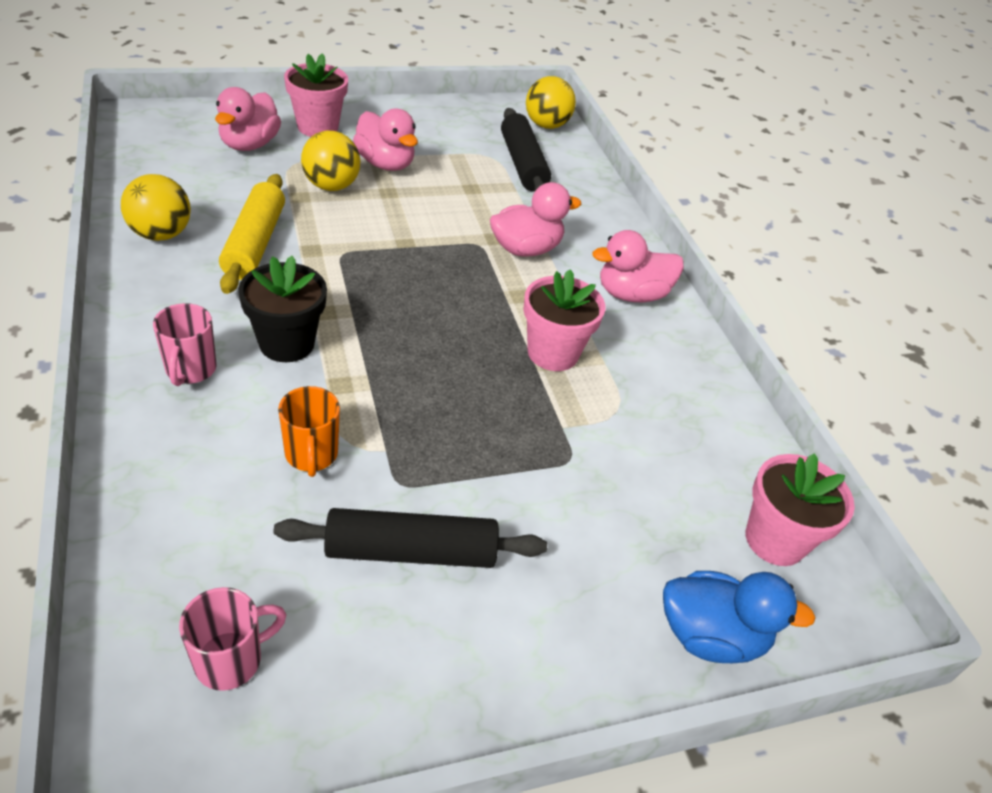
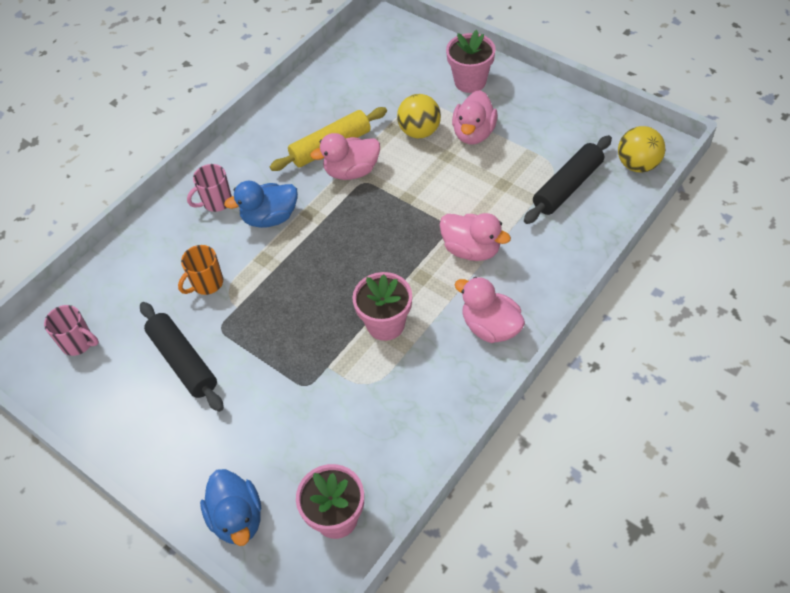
camera: 65 degrees right, 10 degrees up
(161, 234) = (296, 113): yellow ball -> none
(249, 144) = (413, 74): pink duck -> pink duck (351, 171)
(287, 343) = (270, 218): black flower pot -> blue duck

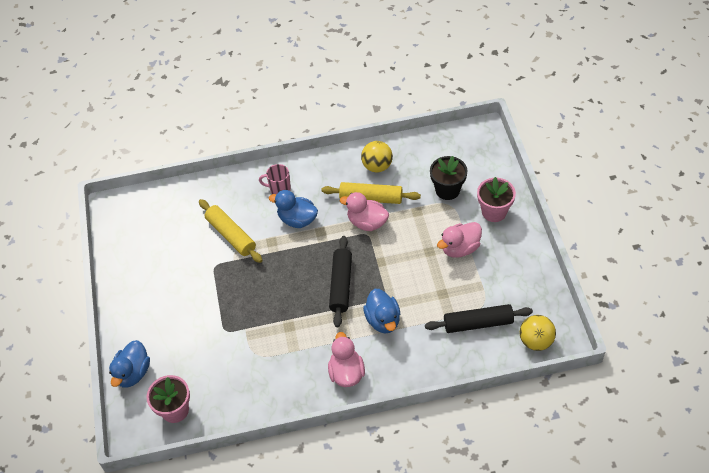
camera: 40 degrees right, 0 degrees up
(78, 343) = (144, 223): pink mug -> none
(183, 361) = (181, 271): black rolling pin -> black rolling pin (341, 285)
(207, 283) = (231, 235): orange mug -> yellow rolling pin
(385, 324) = (295, 328): pink flower pot -> none
(403, 91) = (447, 190): none -> black flower pot
(419, 131) = (430, 224): yellow ball -> yellow ball (377, 166)
(471, 249) = (383, 320): pink duck -> blue duck

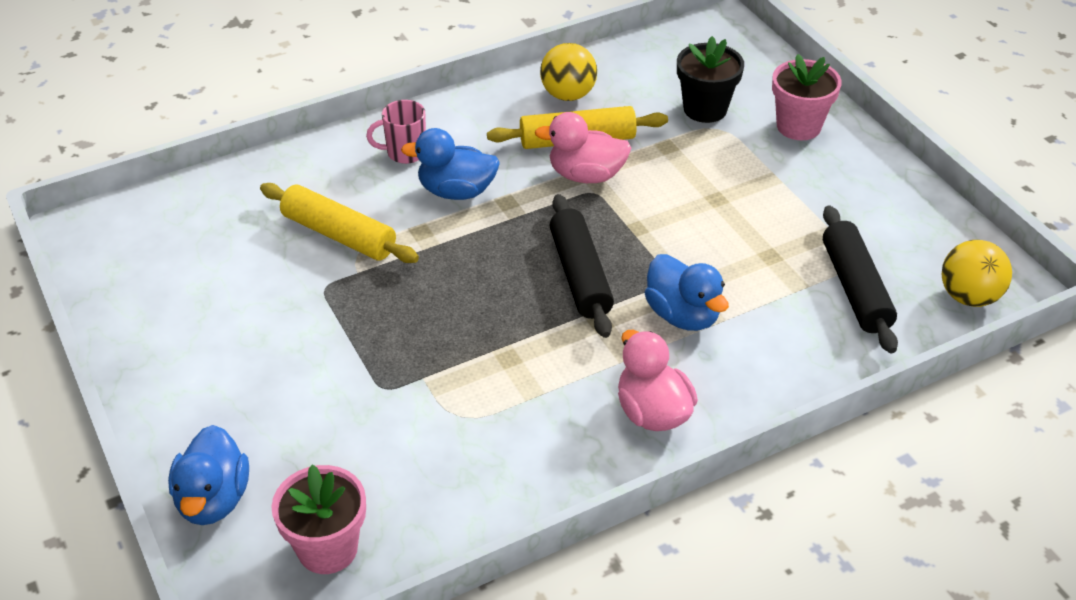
camera: 20 degrees left, 10 degrees down
(460, 248) = (767, 185): pink duck -> none
(478, 323) = (855, 288): black rolling pin -> black rolling pin turned 75 degrees counterclockwise

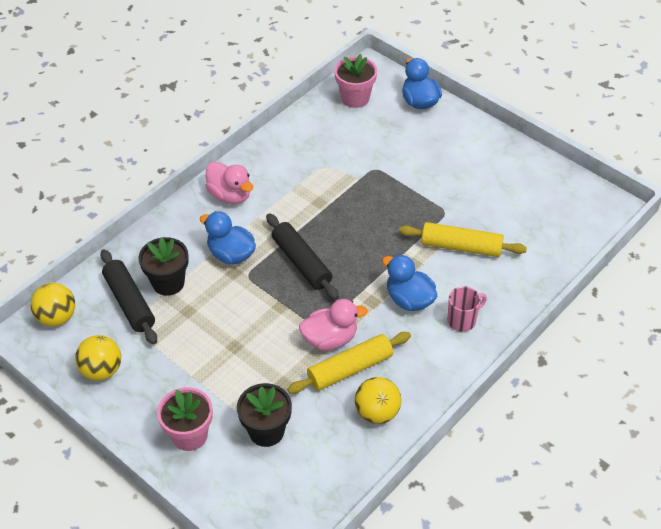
camera: 160 degrees right, 5 degrees up
(456, 191) = (409, 299): blue duck -> blue duck turned 120 degrees counterclockwise
(791, 300) = (168, 283): none -> black flower pot
(904, 216) = (101, 370): none -> yellow ball

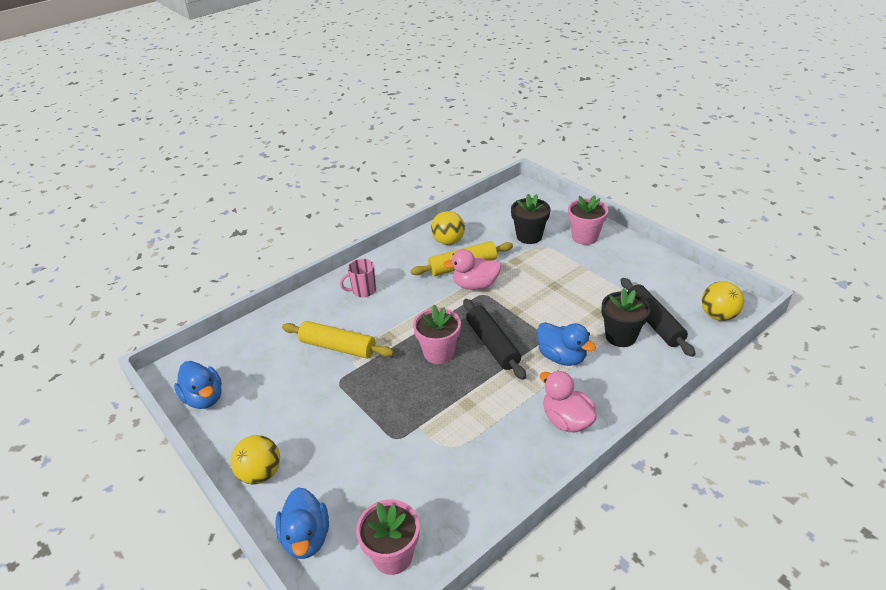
camera: 170 degrees left, 10 degrees down
(101, 370) = (663, 276): yellow ball -> yellow ball (260, 473)
(355, 249) = (439, 352): none -> pink flower pot
(409, 299) = (401, 308): blue duck -> blue duck (204, 398)

